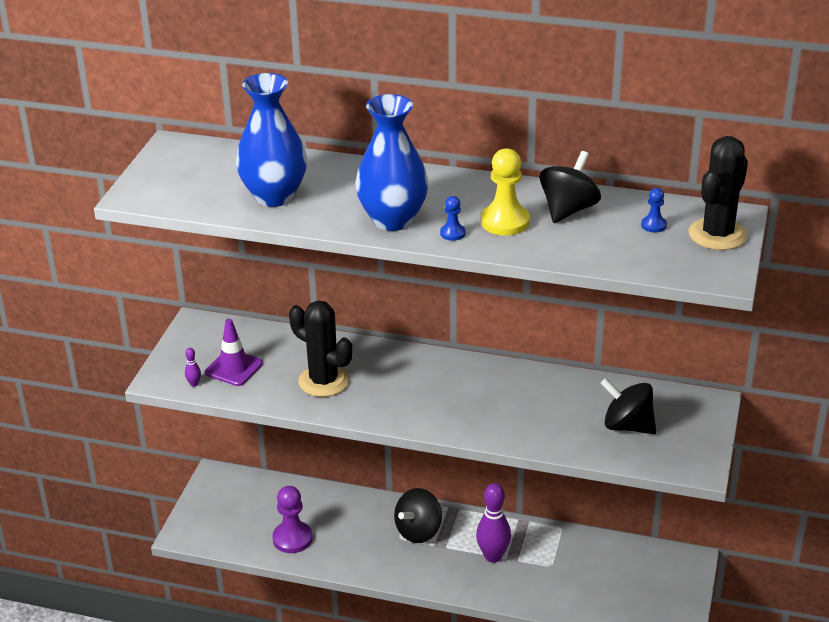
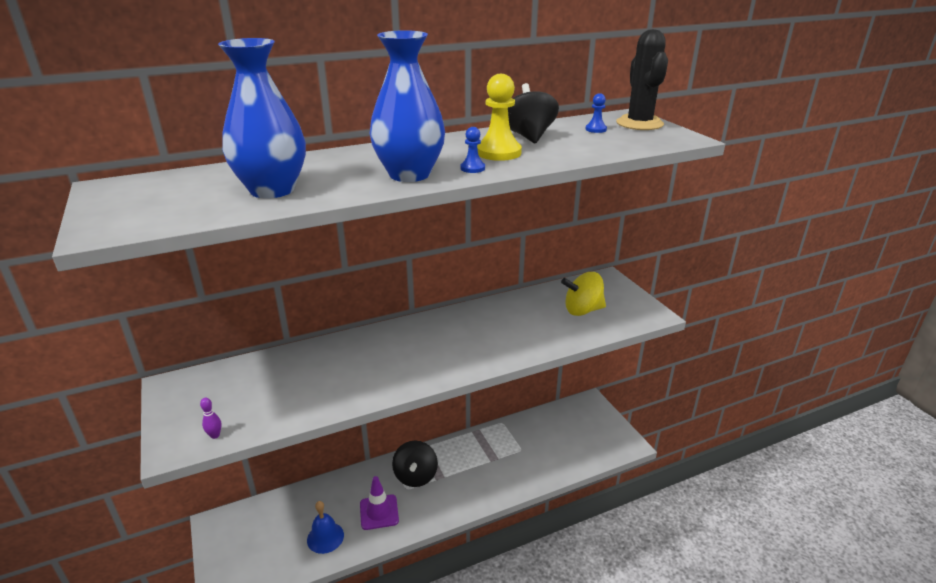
camera: 40 degrees left, 5 degrees down
(234, 368) = (244, 404): purple traffic cone -> purple traffic cone (379, 512)
(292, 538) = (325, 537): purple pawn -> blue bell
(323, 381) = (338, 378): black cactus -> none
(493, 556) = (481, 464): purple bowling pin -> none
(627, 426) = (582, 310): black spinning top -> yellow spinning top

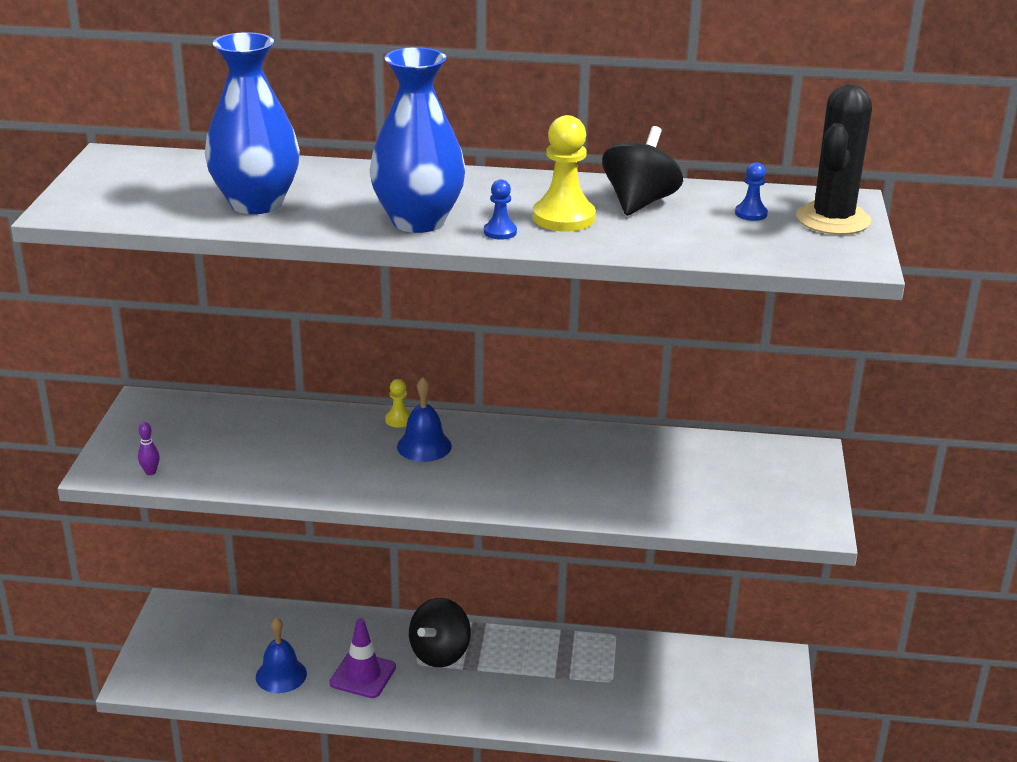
camera: 30 degrees right, 0 degrees up
(367, 335) = (398, 420): none -> yellow pawn
(399, 345) = (424, 446): none -> blue bell
(582, 310) = (715, 485): yellow spinning top -> none

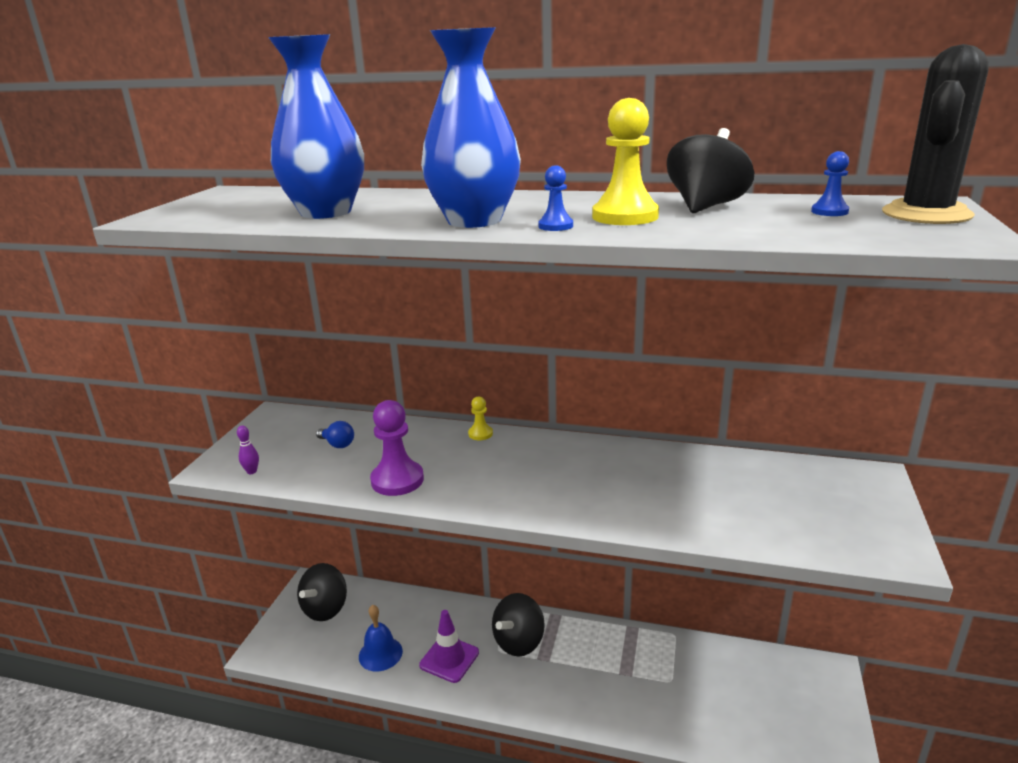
camera: 10 degrees right, 5 degrees down
(201, 632) = (325, 609): none -> black spinning top
(237, 437) = (337, 444): none -> blue light bulb
(319, 475) = (397, 480): none -> purple pawn
(424, 446) = (498, 457): blue bell -> none

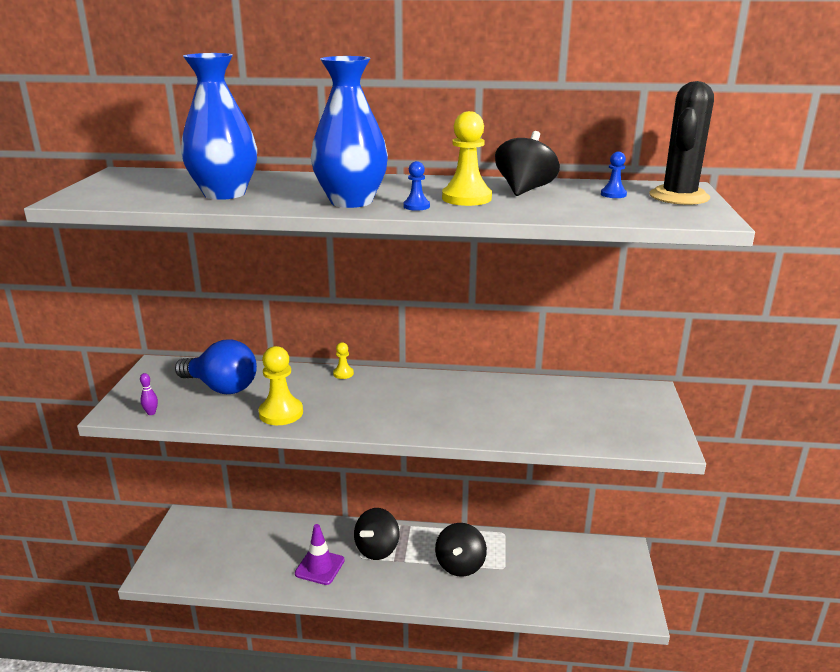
camera: 10 degrees left, 0 degrees up
(325, 609) = (203, 536): black spinning top -> black spinning top (460, 565)
(337, 444) = (221, 387): blue light bulb -> blue light bulb, size x2.31
(380, 653) = (259, 568): blue bell -> none
(397, 480) = (281, 413): purple pawn -> yellow pawn

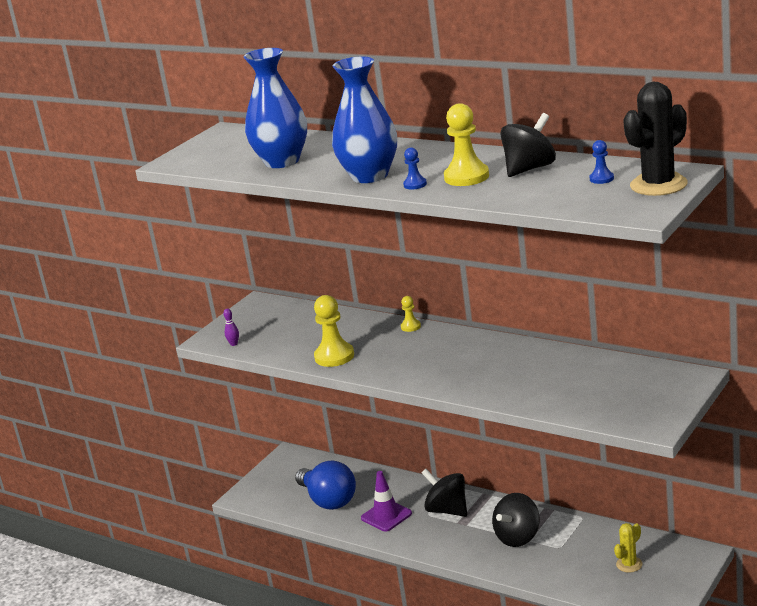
camera: 30 degrees right, 0 degrees up
(221, 387) = (300, 328): blue light bulb -> blue light bulb (328, 500)
(377, 549) = (447, 510): black spinning top -> black spinning top turned 75 degrees clockwise
(575, 573) = (629, 564): none -> yellow cactus

